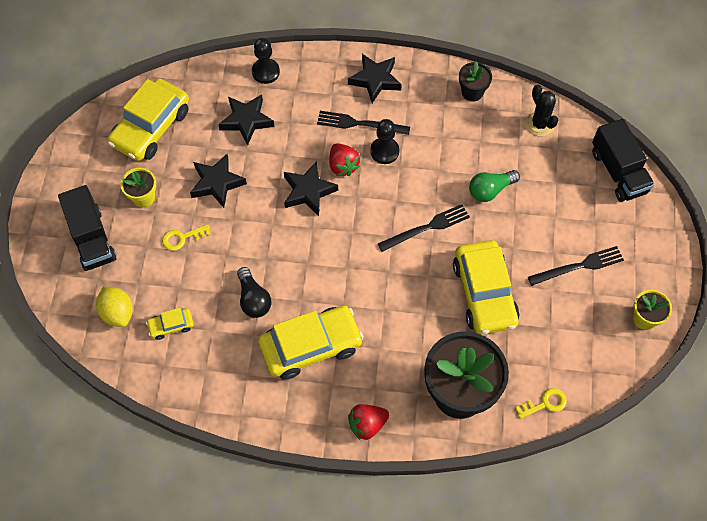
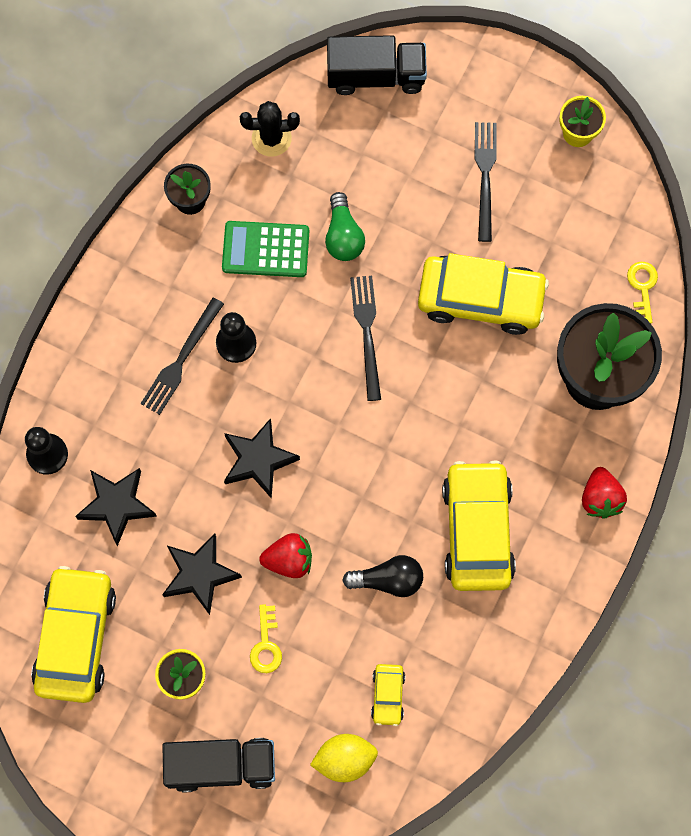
camera: 70 degrees left, 10 degrees up
(151, 127) = (75, 637): yellow car -> yellow car turned 135 degrees counterclockwise
(343, 166) = (237, 403): red strawberry -> red strawberry (289, 560)
(375, 80) = (120, 315): black star -> none
(458, 147) = (265, 249): none -> green calculator

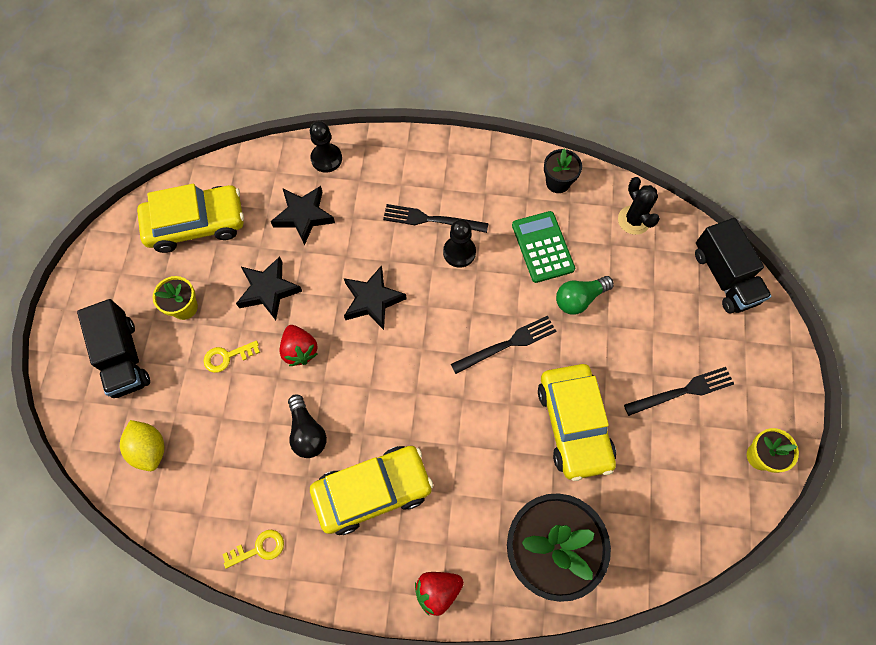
camera: 70 degrees right, 5 degrees down
(388, 695) = (211, 465): yellow car -> none
(642, 288) = (646, 564): yellow key -> yellow key (259, 548)

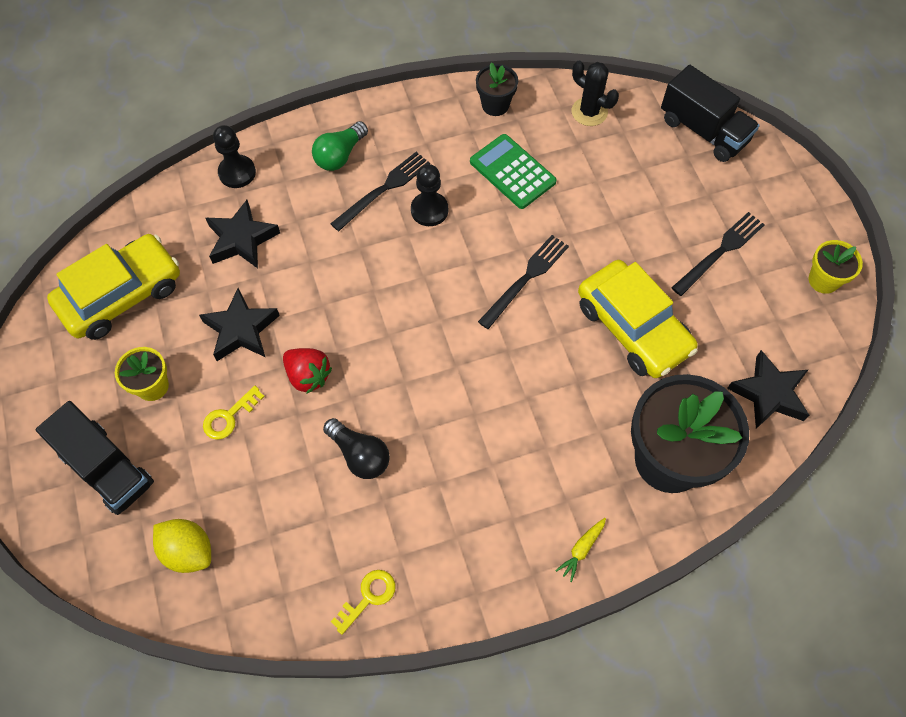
camera: 25 degrees left, 5 degrees down
(372, 300) = (362, 293): black star -> black star (769, 394)
(372, 491) = (461, 482): yellow car -> none
(431, 219) = (383, 190): black fork -> black fork turned 150 degrees clockwise
(437, 591) = (581, 550): red strawberry -> yellow carrot
(579, 299) = (575, 206): green light bulb -> green light bulb (340, 155)

